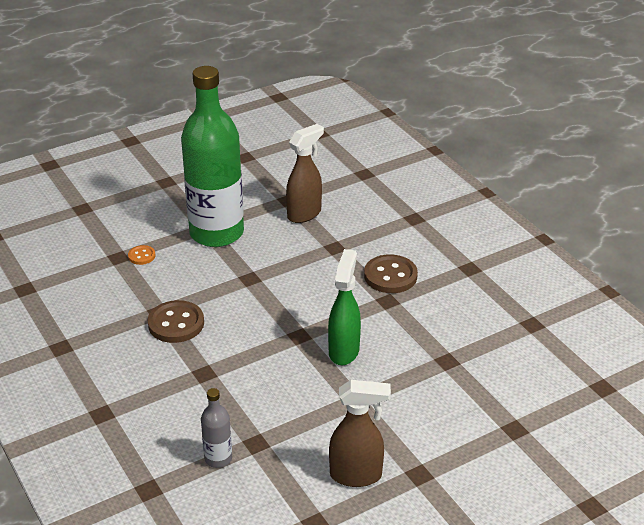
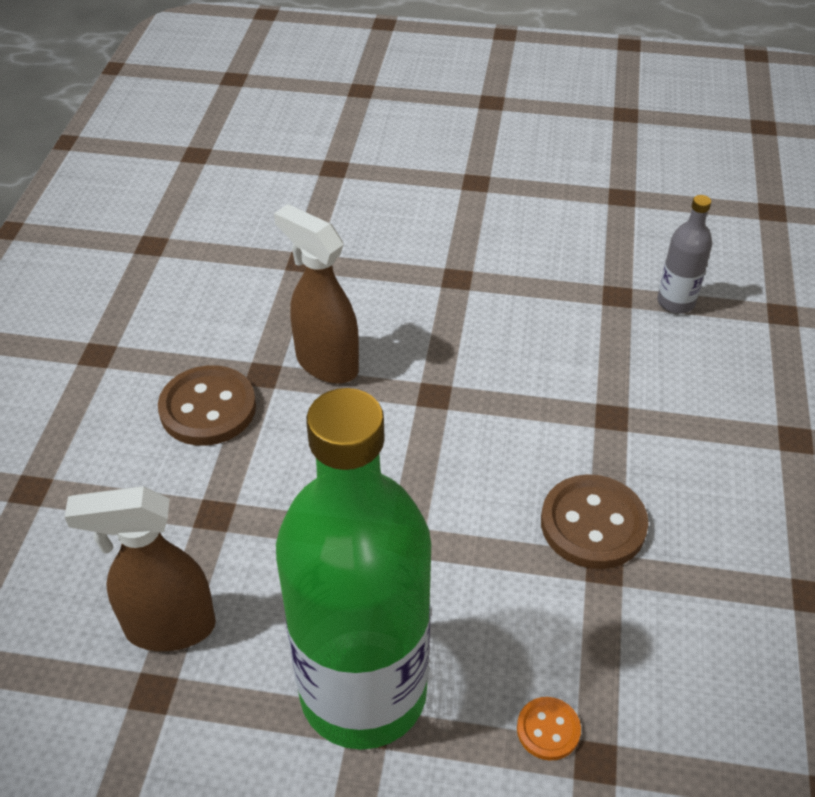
camera: 140 degrees left, 10 degrees up
(344, 351) = (402, 340): green spray bottle -> none
(356, 475) = (539, 211): brown spray bottle -> brown spray bottle (326, 363)

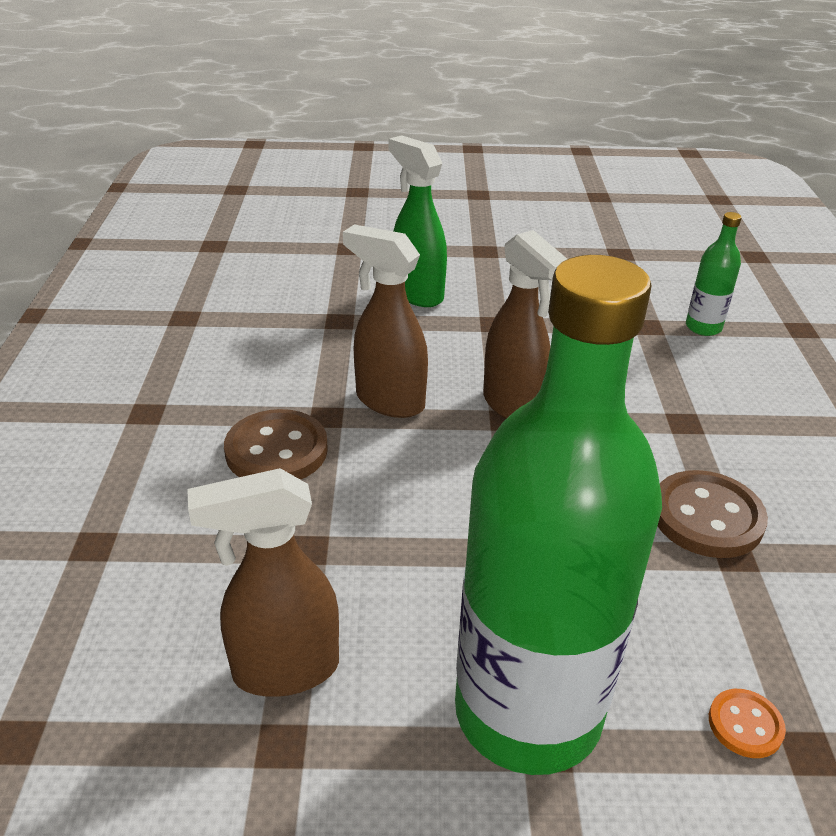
camera: 10 degrees left, 10 degrees down
(388, 234) = (417, 294): none -> green spray bottle
(446, 380) = (513, 406): none -> brown spray bottle
(676, 302) = (703, 327): grey bottle -> green bottle

